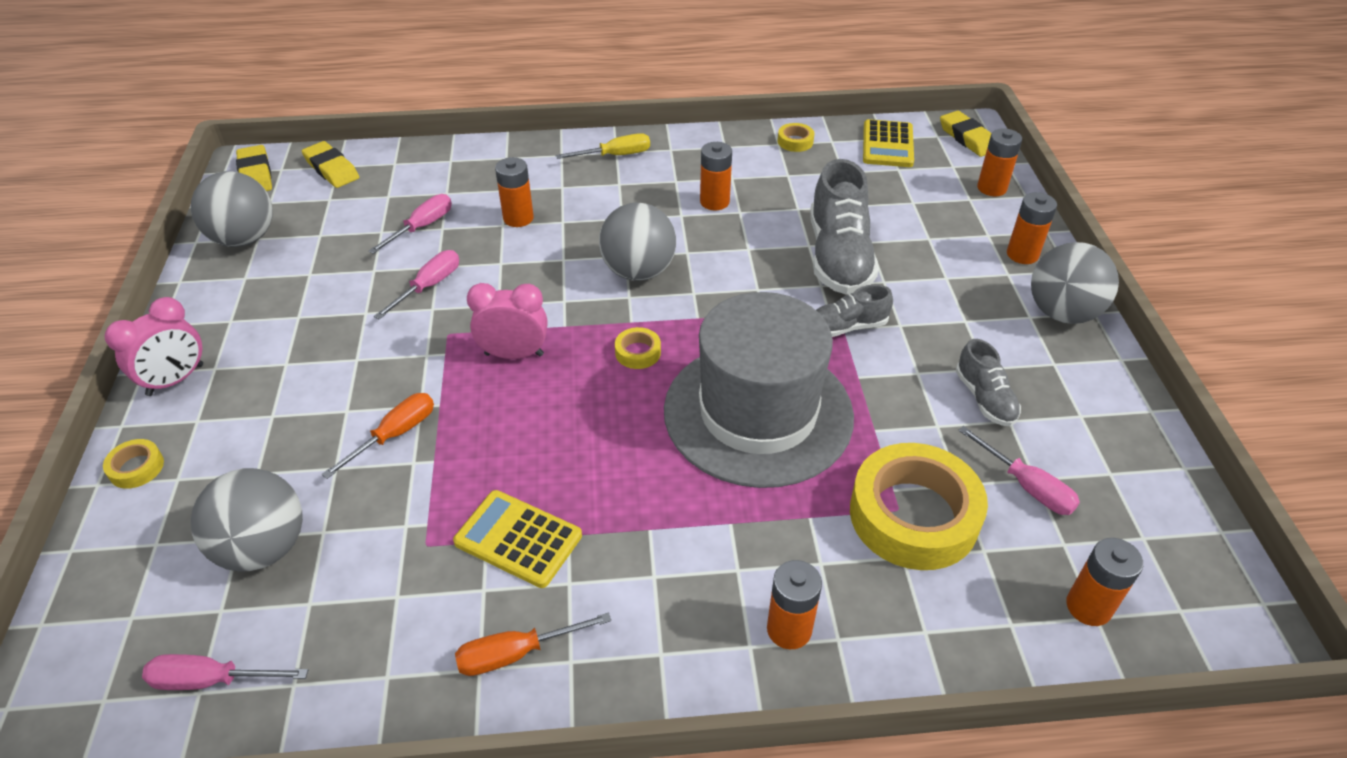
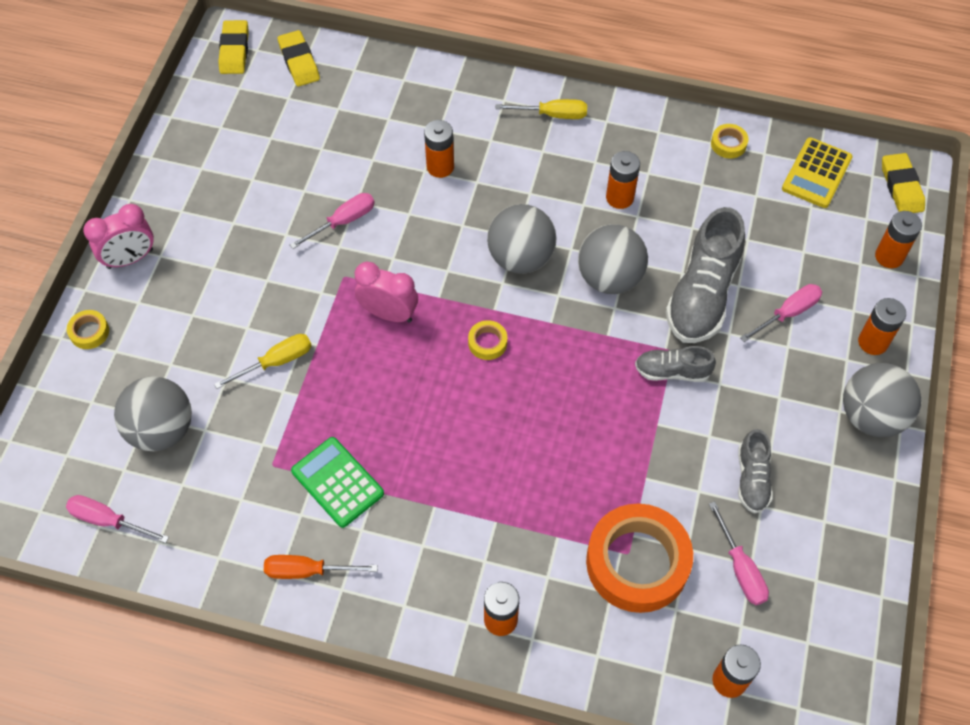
camera: 20 degrees right, 15 degrees up
(244, 239) = (209, 124): grey ball -> grey ball (609, 278)
(394, 435) = (276, 362): orange screwdriver -> yellow screwdriver
(422, 227) = (356, 153): pink screwdriver -> pink screwdriver (788, 313)
(518, 539) = (337, 482): yellow calculator -> green calculator
(758, 413) = (559, 432): grey hat -> none
(913, 515) = (637, 562): yellow tape -> orange tape

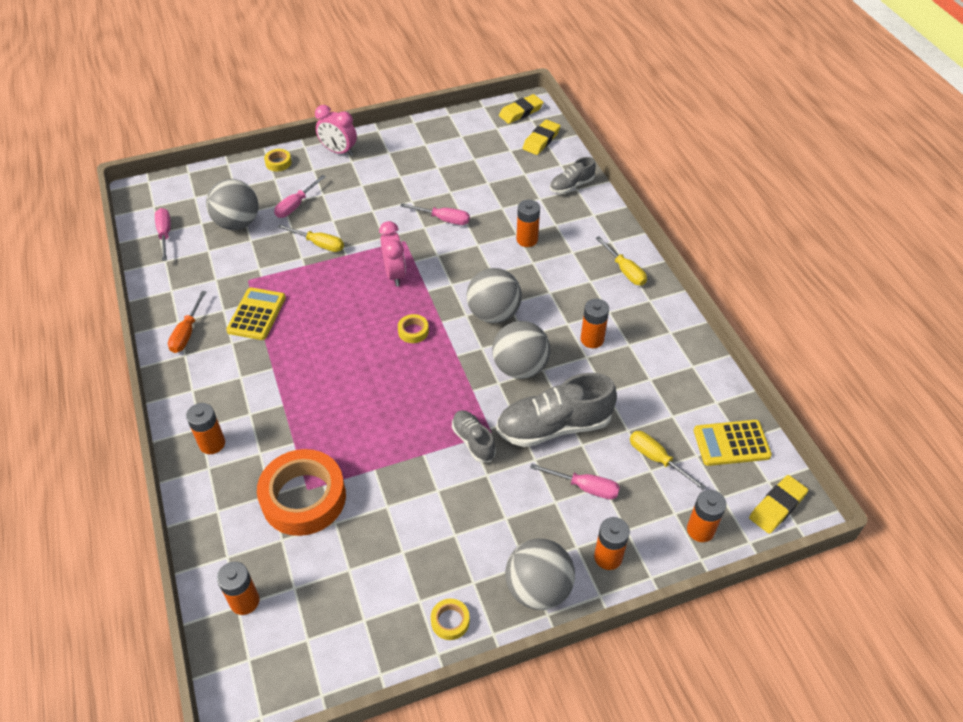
camera: 55 degrees right, 10 degrees down
(307, 571) = (187, 333): orange screwdriver -> orange screwdriver turned 135 degrees counterclockwise
(337, 482) = (257, 314): green calculator -> yellow calculator
(728, 144) = (701, 376): yellow tape -> yellow tape (450, 621)
(740, 568) = (341, 564): pink screwdriver -> pink screwdriver (296, 205)
(752, 479) = (421, 534): grey shoe -> grey shoe (571, 186)
(795, 239) = (657, 459): none -> yellow screwdriver

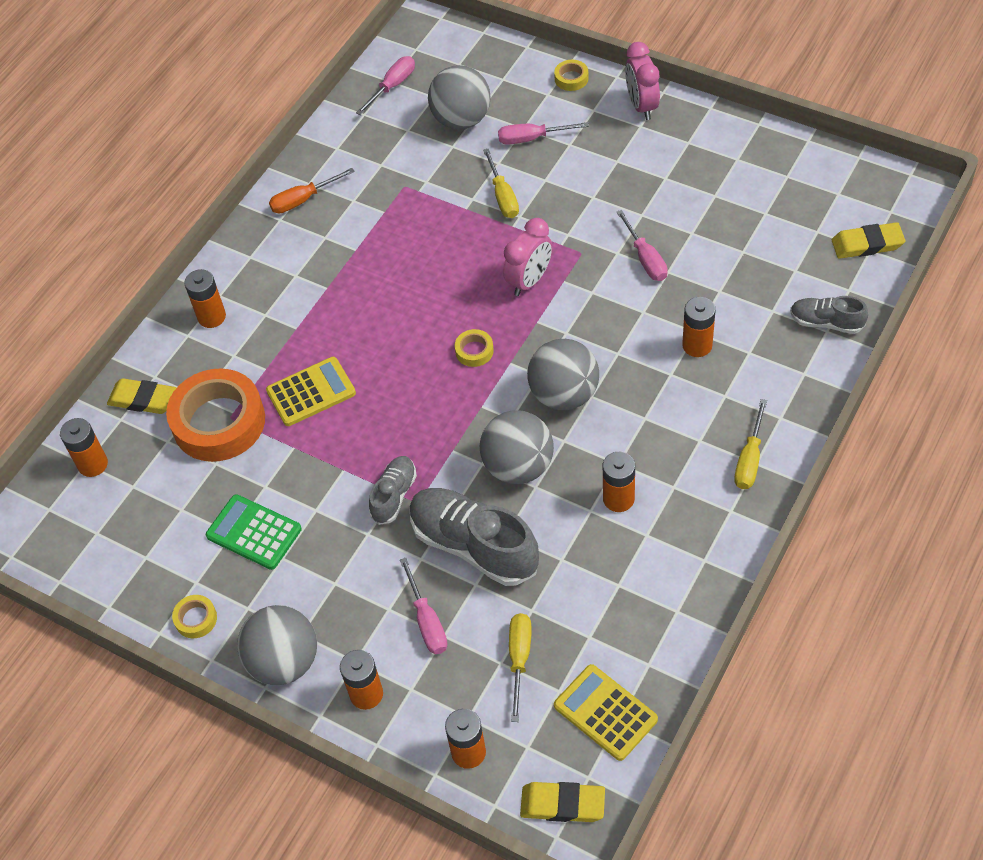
camera: 55 degrees right, 5 degrees up
(257, 314) = (372, 226): yellow calculator -> yellow calculator (311, 392)
(417, 537) = (254, 532): none -> green calculator
(521, 112) = (891, 193): yellow eraser -> yellow eraser (143, 399)

